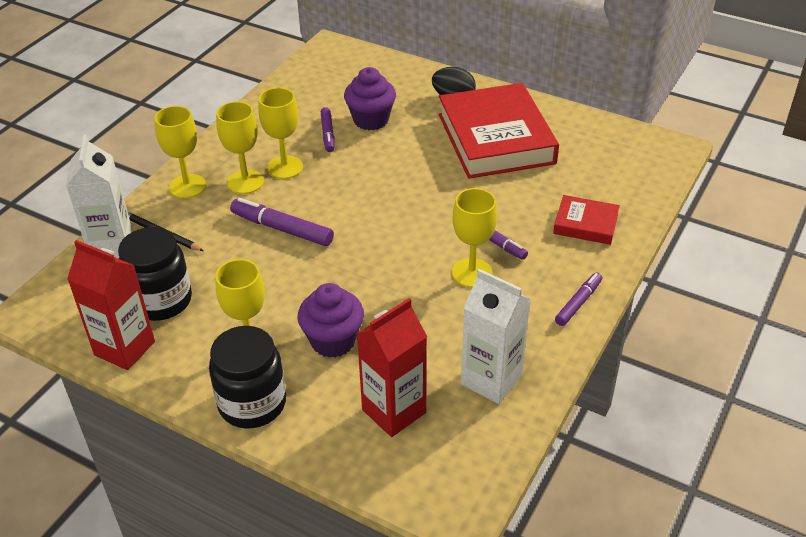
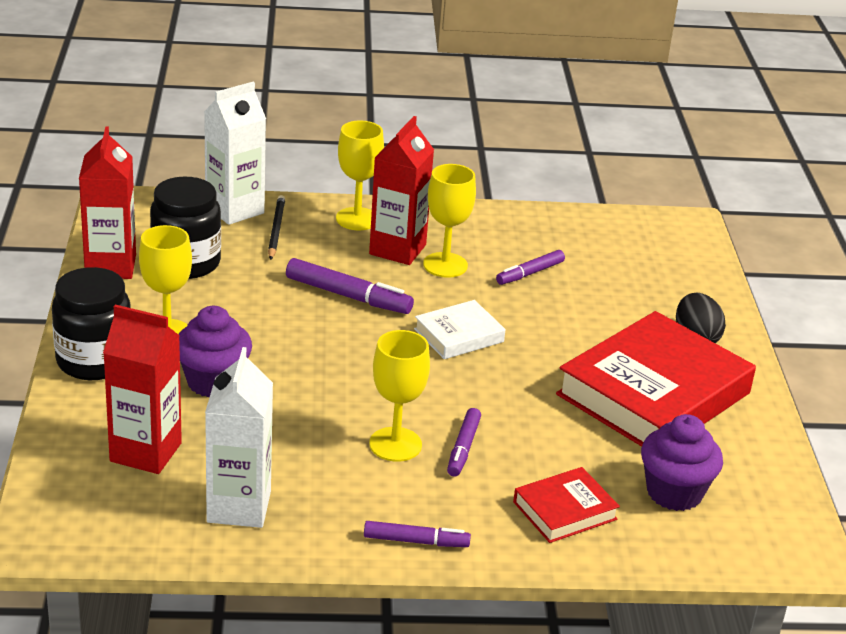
camera: 55 degrees right, 10 degrees down
(245, 182) = (397, 249): yellow goblet -> red carton
(282, 229) = (348, 296): purple marker -> purple marker turned 120 degrees clockwise
(371, 120) = (586, 293): purple cupcake -> purple cupcake (674, 493)
(372, 194) = (459, 335): none -> white book
(585, 224) = (564, 510): red book -> red book turned 75 degrees clockwise

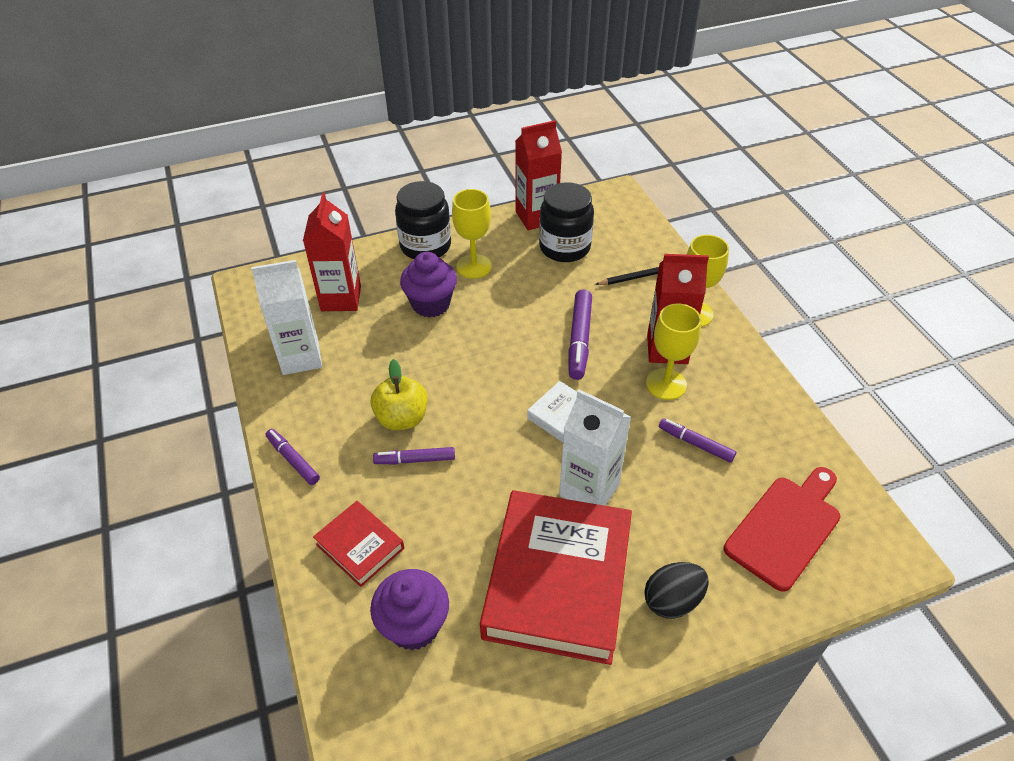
camera: 75 degrees right, 15 degrees up
(234, 210) = (652, 248): white carton -> white carton (589, 490)
(395, 444) = (402, 418): yellow goblet -> yellow apple
(416, 541) = (293, 460): purple marker -> purple marker turned 150 degrees clockwise
(643, 260) = (786, 527): none -> red cutting board
(653, 394) = (557, 580): red book -> red book turned 75 degrees clockwise

